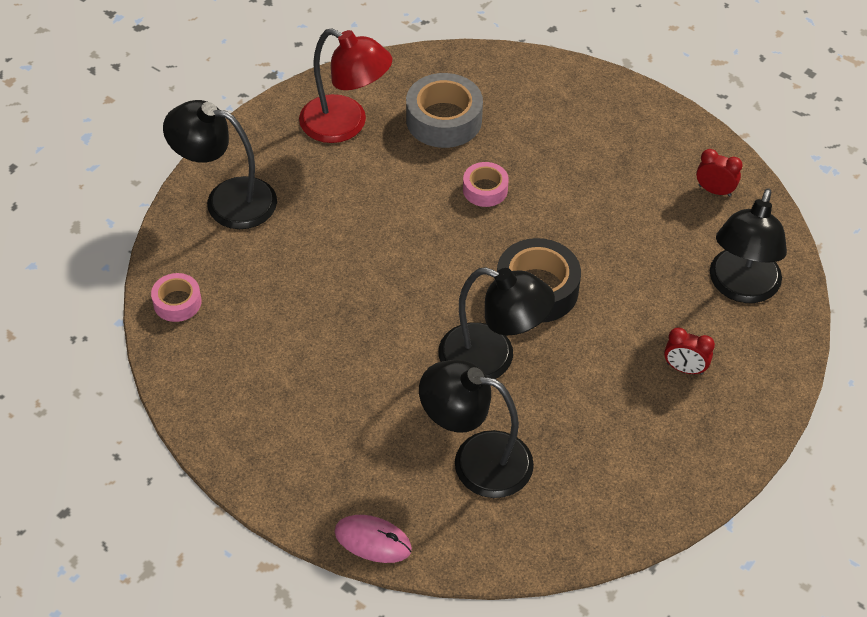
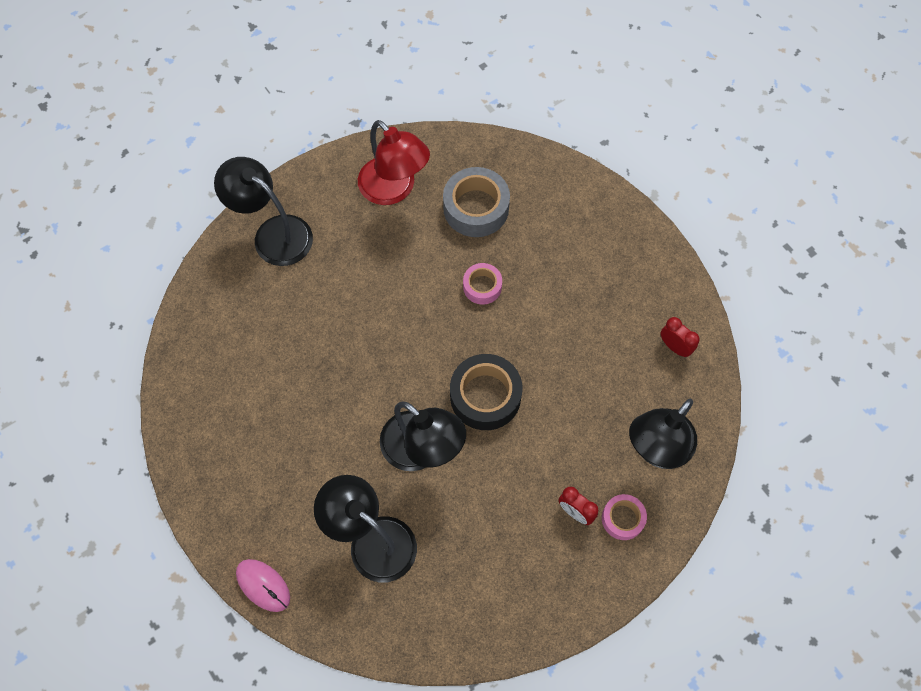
camera: 20 degrees right, 15 degrees up
(177, 302) = (199, 318): pink tape -> pink tape (622, 519)

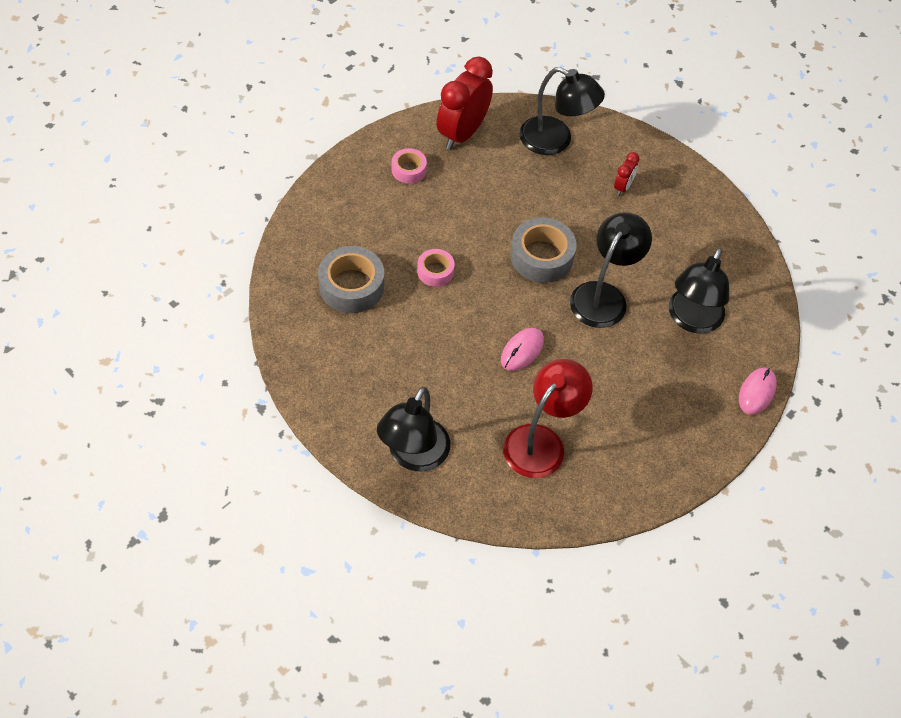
camera: 105 degrees left, 10 degrees down
(368, 351) = (522, 350): none -> pink mouse
(394, 189) = (342, 357): red lamp -> red lamp (541, 441)
(485, 396) = (541, 257): black tape -> grey tape
(622, 519) = (618, 158): pink tape -> pink tape (408, 170)
(674, 347) = (462, 133): red clock -> red clock, size x2.14

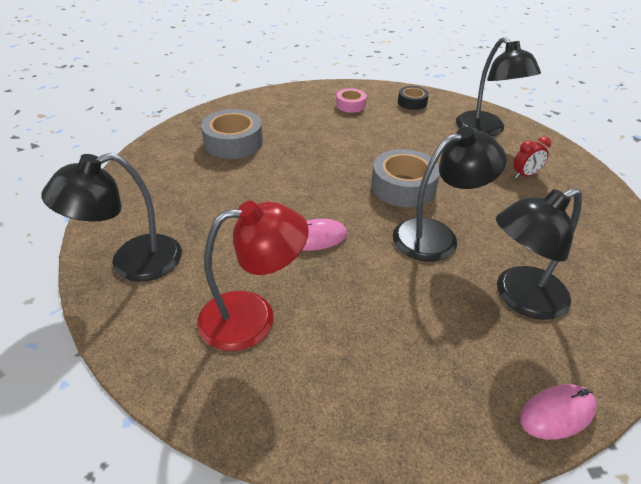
camera: 40 degrees right, 15 degrees down
(435, 271) = (304, 160): pink tape -> none
(462, 133) = (412, 102): red clock -> black tape

